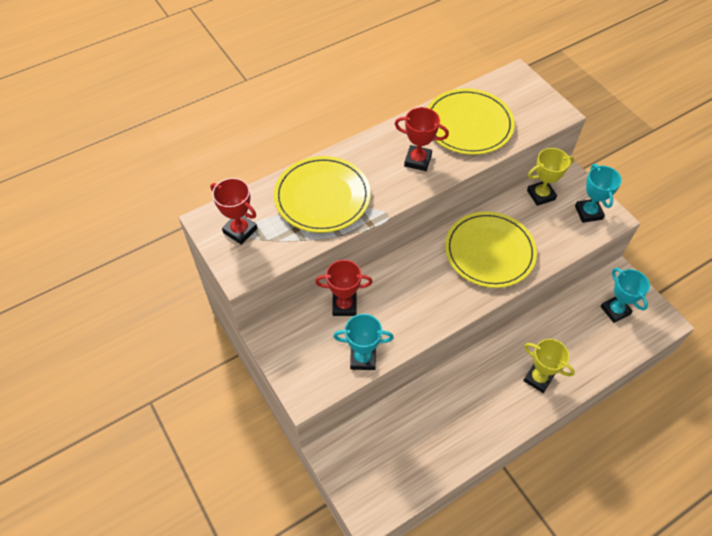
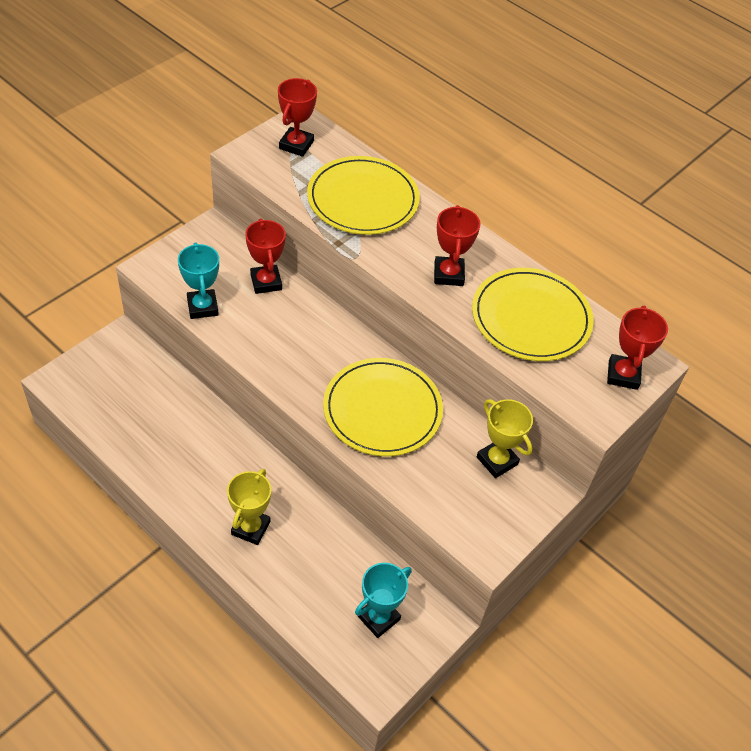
camera: 70 degrees right, 5 degrees down
(525, 91) = (623, 375): none -> red trophy
(588, 212) = (486, 520): turquoise trophy -> none

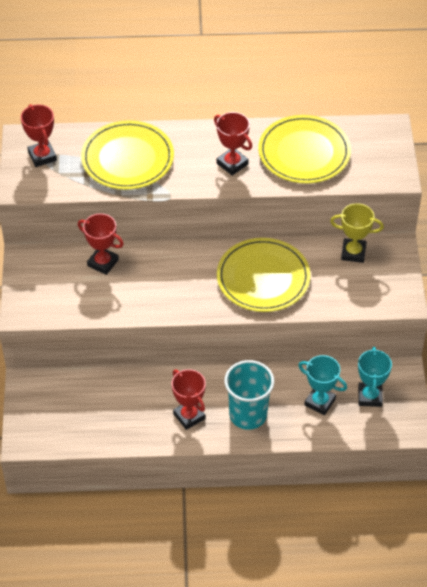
camera: 40 degrees left, 0 degrees up
(202, 307) = (87, 309): turquoise trophy -> turquoise trophy (320, 402)
(250, 528) = (248, 415): yellow trophy -> turquoise cup
(623, 375) = (384, 145): red trophy -> red trophy (189, 416)

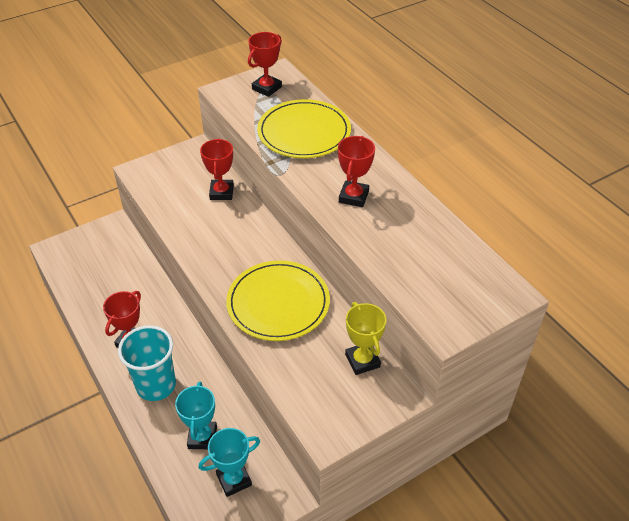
camera: 60 degrees right, 5 degrees down
(304, 152) = (413, 240): yellow plate -> none

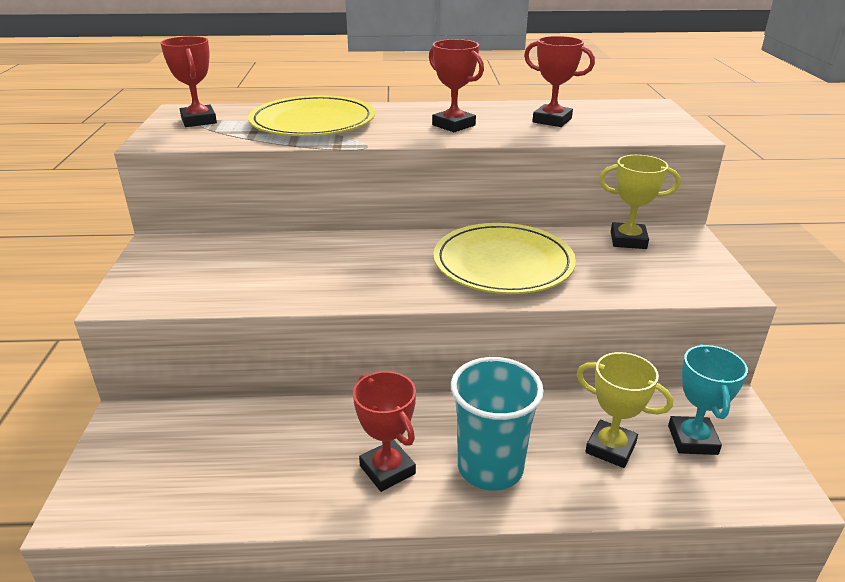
camera: 60 degrees left, 15 degrees down
(202, 437) = (610, 448): turquoise trophy -> yellow trophy
(221, 192) = (267, 249): red trophy -> red trophy (552, 120)

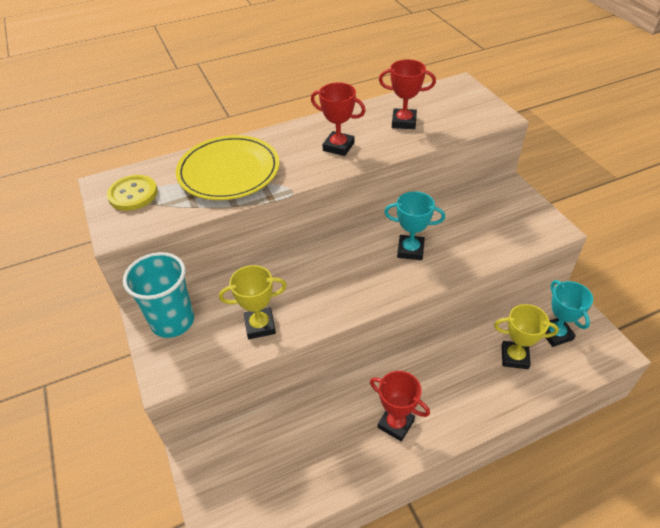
camera: 20 degrees left, 15 degrees up
(199, 121) = (133, 194): red trophy -> yellow button
(490, 467) = (455, 398): turquoise cup -> turquoise cup (172, 321)
(503, 263) = (410, 250): yellow plate -> turquoise trophy
(628, 240) = (477, 202): yellow trophy -> yellow trophy (260, 326)

